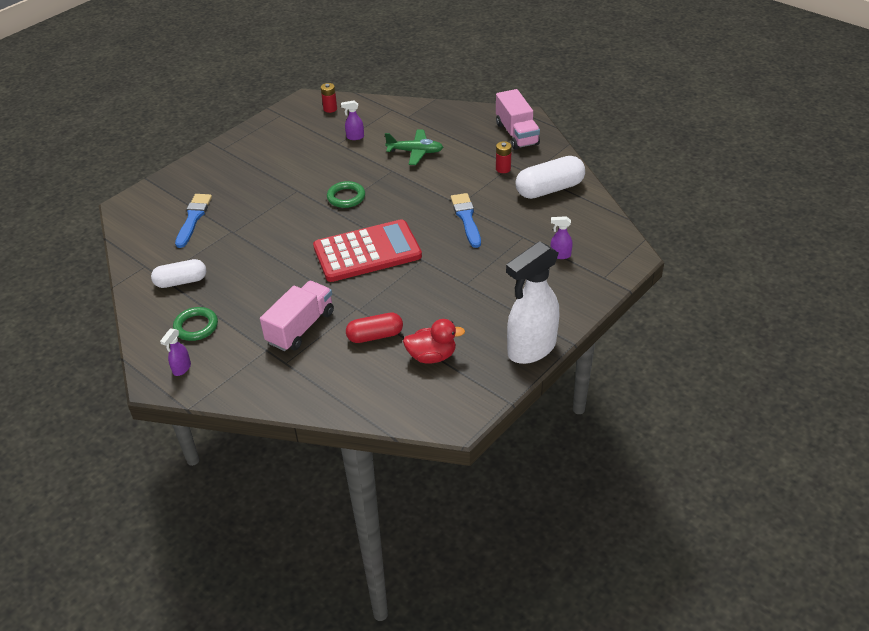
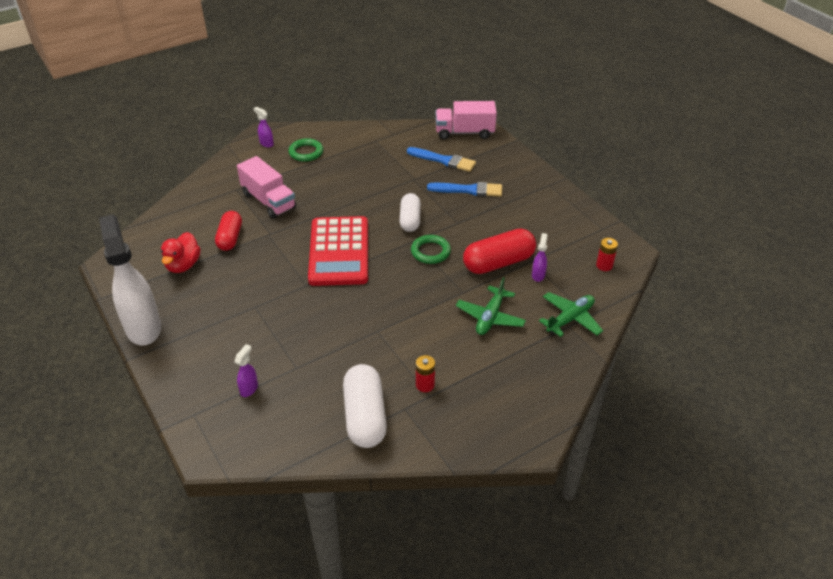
camera: 105 degrees right, 0 degrees up
(181, 281) = (363, 149): white capsule -> white capsule (410, 220)
(347, 158) = (498, 263): none -> red capsule
(399, 116) = (570, 319): none -> green plane
(466, 218) = (350, 330): blue brush -> blue brush (469, 190)
(516, 134) = (494, 420): pink truck -> pink truck (464, 132)

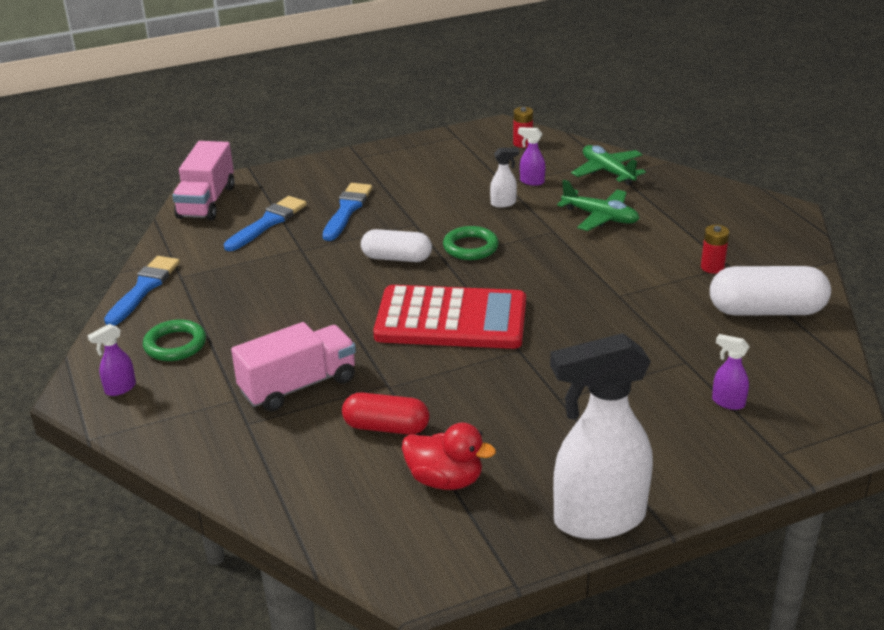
camera: 80 degrees left, 10 degrees down
(360, 131) = (144, 288): none -> blue brush
(498, 263) = (503, 203): red capsule -> white spray bottle

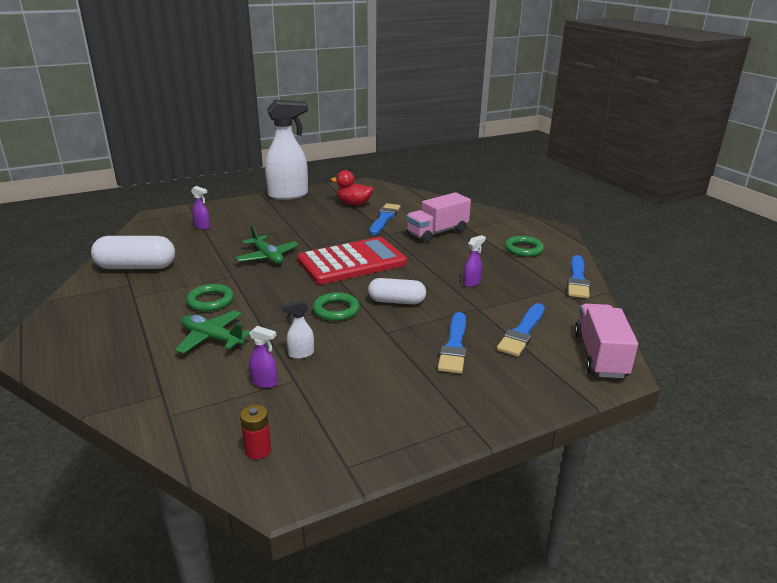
camera: 175 degrees right, 5 degrees down
(120, 389) = (536, 231): purple spray bottle -> purple spray bottle (472, 283)
(386, 427) = (384, 218): red capsule -> blue brush
(451, 319) = (352, 262): red calculator -> red calculator turned 150 degrees clockwise
(607, 172) = (172, 397): green plane -> green plane (267, 257)
(627, 259) = (210, 301): none -> green ring
(712, 267) = (147, 295): red battery -> none

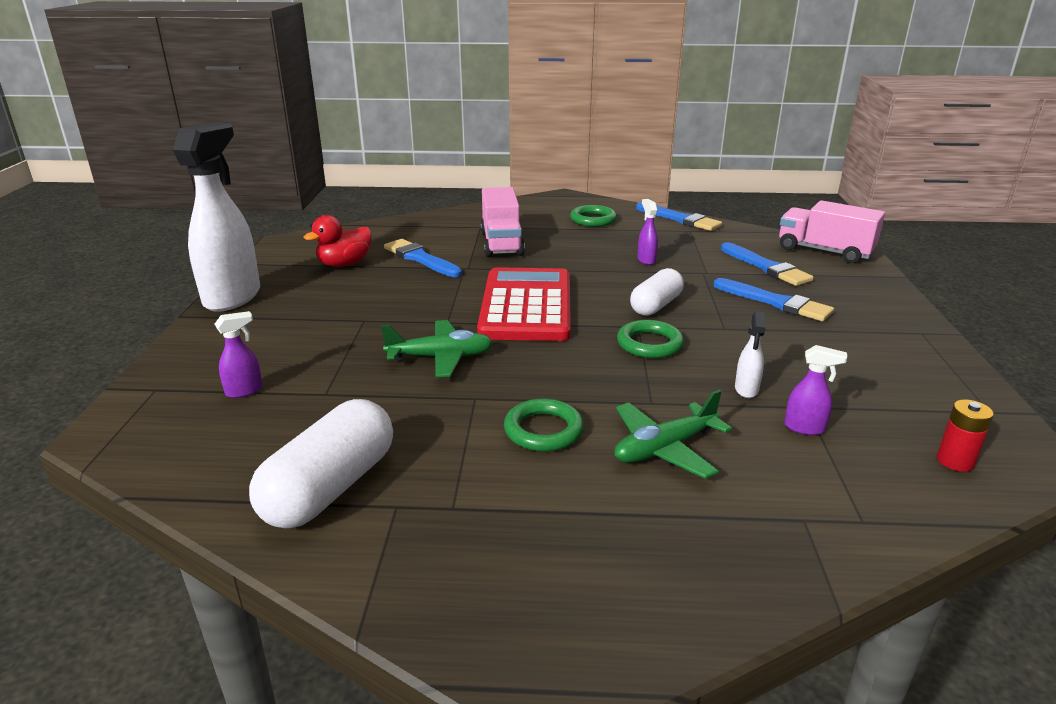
camera: 60 degrees left, 0 degrees up
(265, 382) = (805, 428): purple spray bottle -> purple spray bottle turned 60 degrees clockwise

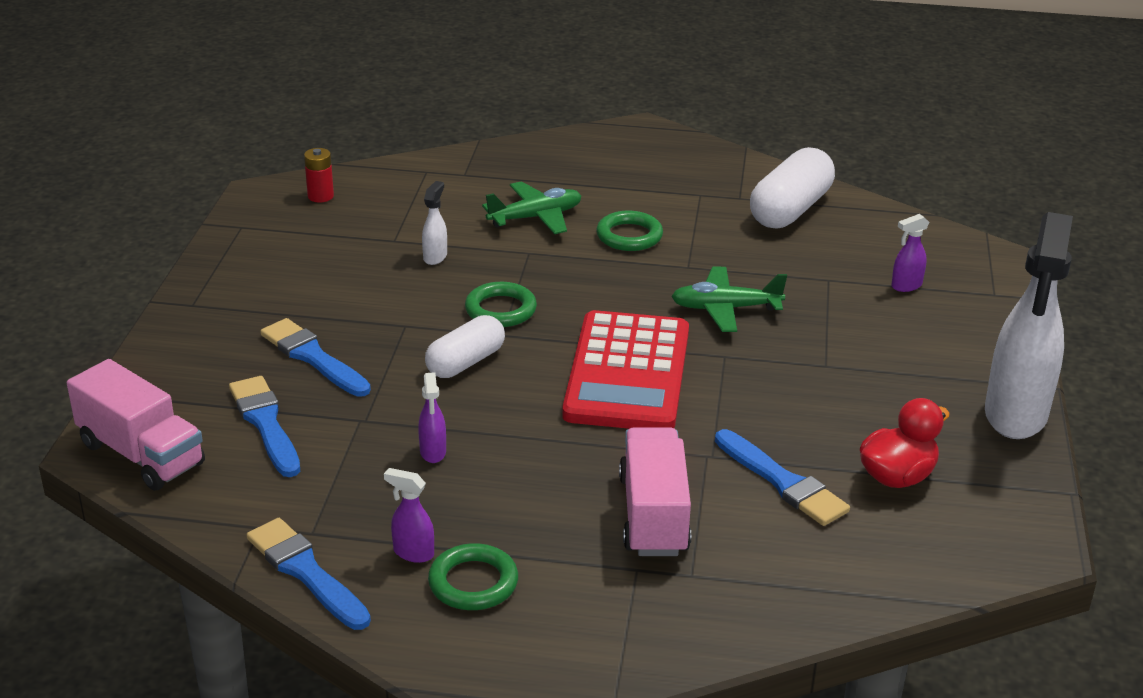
camera: 175 degrees left, 5 degrees up
(805, 428) = (412, 224): purple spray bottle -> purple spray bottle (413, 553)

